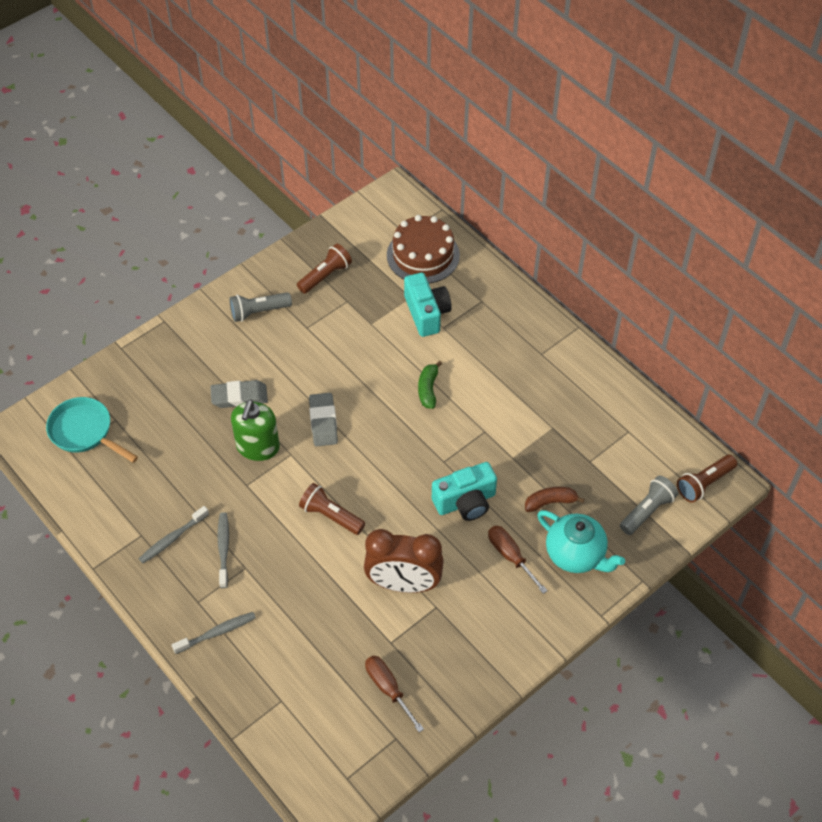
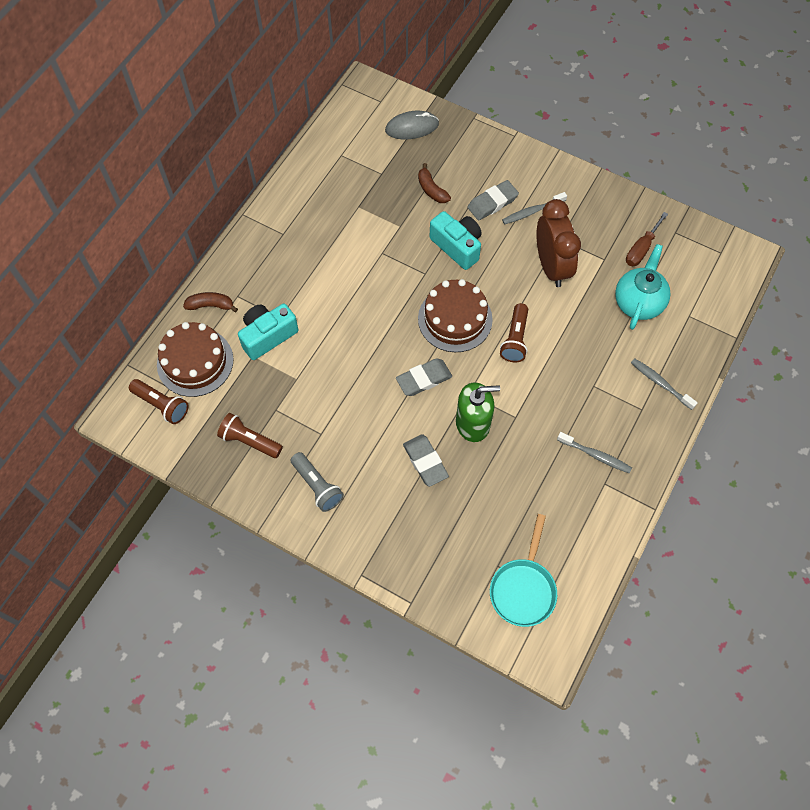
camera: 110 degrees left, 10 degrees up
(223, 549) = (585, 409): grey toothbrush -> grey toothbrush (532, 212)
(378, 470) = (455, 319): none -> brown cake
(428, 389) = (354, 308): green banana -> none
(479, 279) = (211, 305): none -> brown banana
(510, 556) = (492, 203): brown screwdriver -> grey eraser
(576, 555) = (471, 162): turquoise teapot -> turquoise teapot (638, 302)
(647, 511) = (412, 127): grey flashlight -> grey mouse
(704, 483) = (371, 98): brown flashlight -> brown flashlight (162, 405)

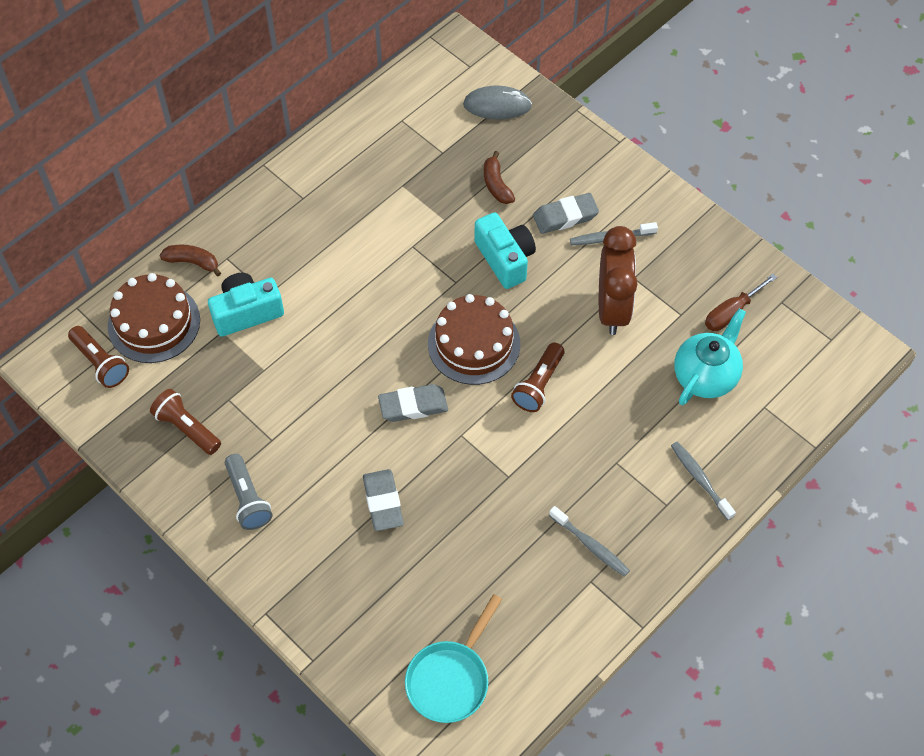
camera: 15 degrees right, 5 degrees down
(473, 423) = (454, 471): green soap dispenser -> none

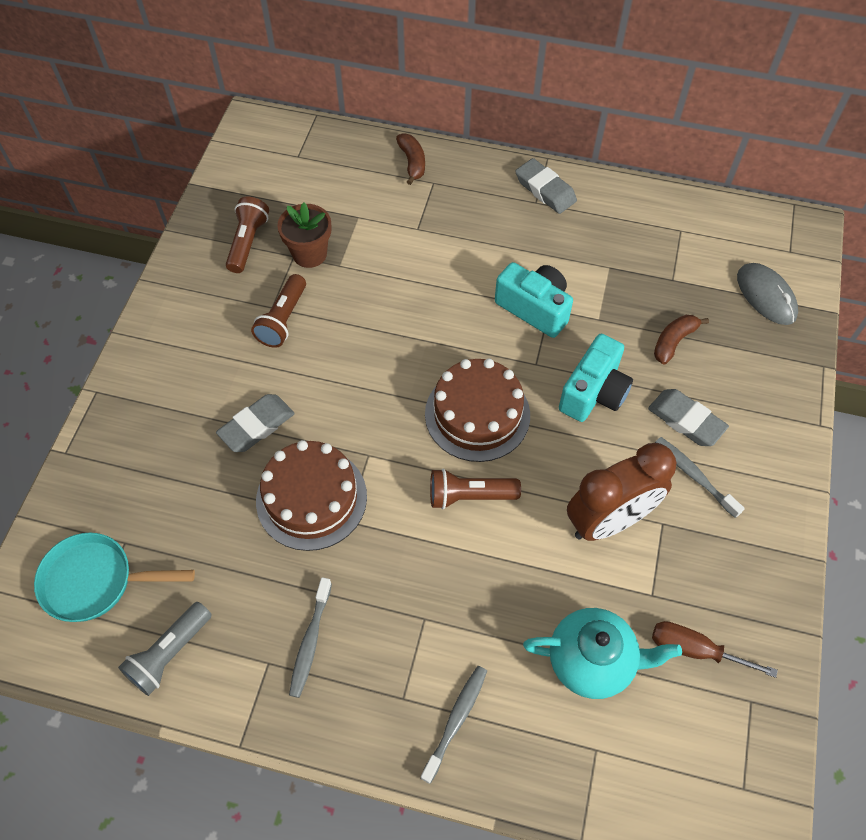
camera: 60 degrees right, 0 degrees up
(100, 363) = (274, 155): brown flashlight -> brown flashlight (283, 319)
(154, 323) = (335, 168): brown cake -> brown cake (311, 498)
(235, 386) = (309, 254): none -> brown flower pot
(246, 312) = (388, 224): turquoise camera -> turquoise camera (534, 308)
(248, 499) = (203, 320): grey flashlight -> grey flashlight (170, 653)
(413, 406) = (375, 398): grey eraser -> grey eraser (545, 190)

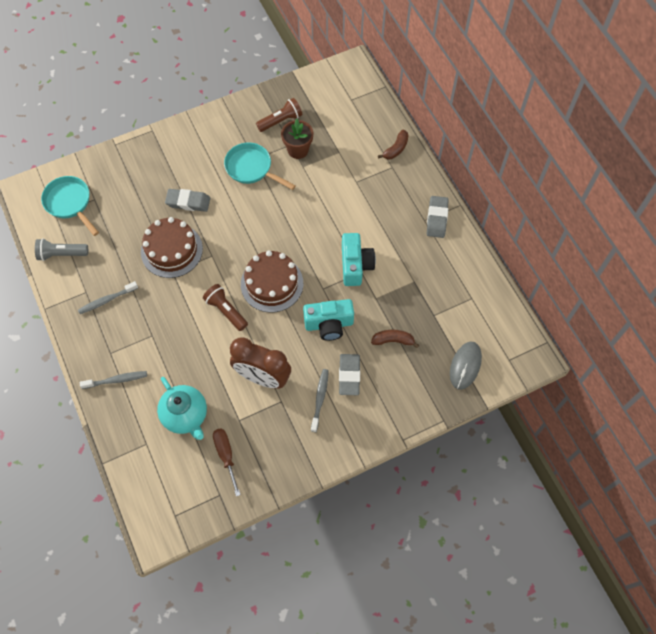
camera: 50 degrees right, 5 degrees up
(283, 319) = (251, 168): brown flashlight -> turquoise pan

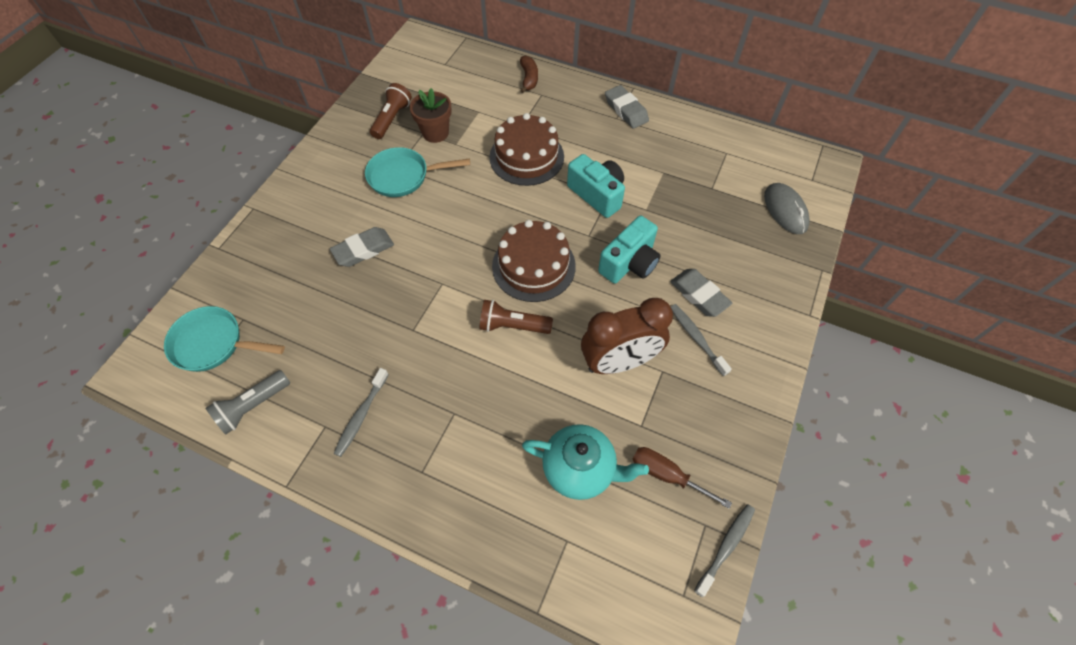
camera: 40 degrees left, 5 degrees down
(116, 380) = (459, 496): grey toothbrush -> grey toothbrush (726, 547)
(171, 250) = (390, 308): brown cake -> brown cake (526, 157)
(393, 340) = (702, 234): brown banana -> none

